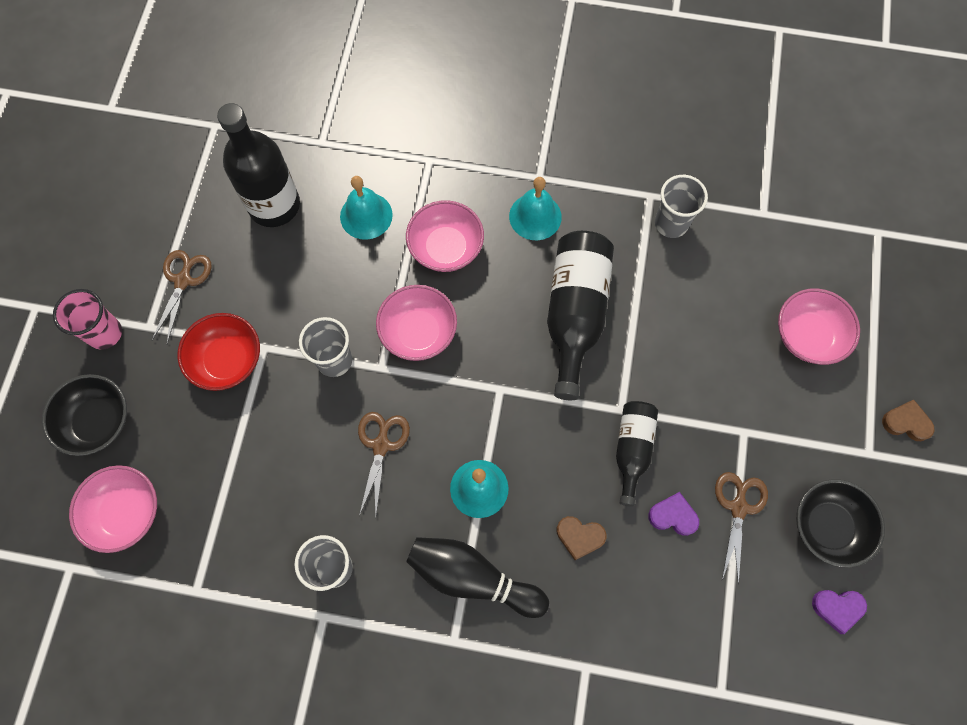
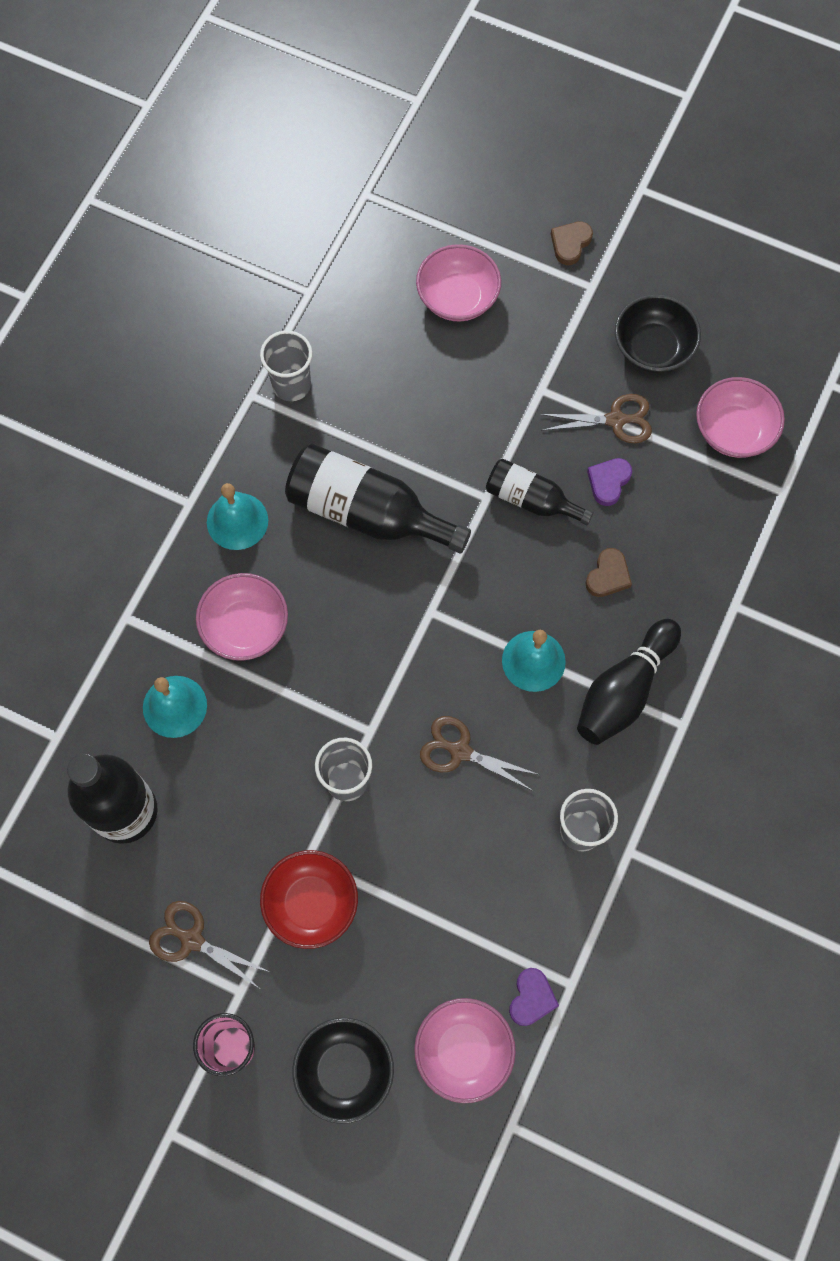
camera: 75 degrees left, 0 degrees up
(418, 332) = (340, 681): pink bowl -> pink bowl (733, 430)
(738, 508) = (615, 420): brown scissors -> brown scissors turned 150 degrees clockwise
(837, 608) = (730, 366): purple heart -> purple heart (531, 998)

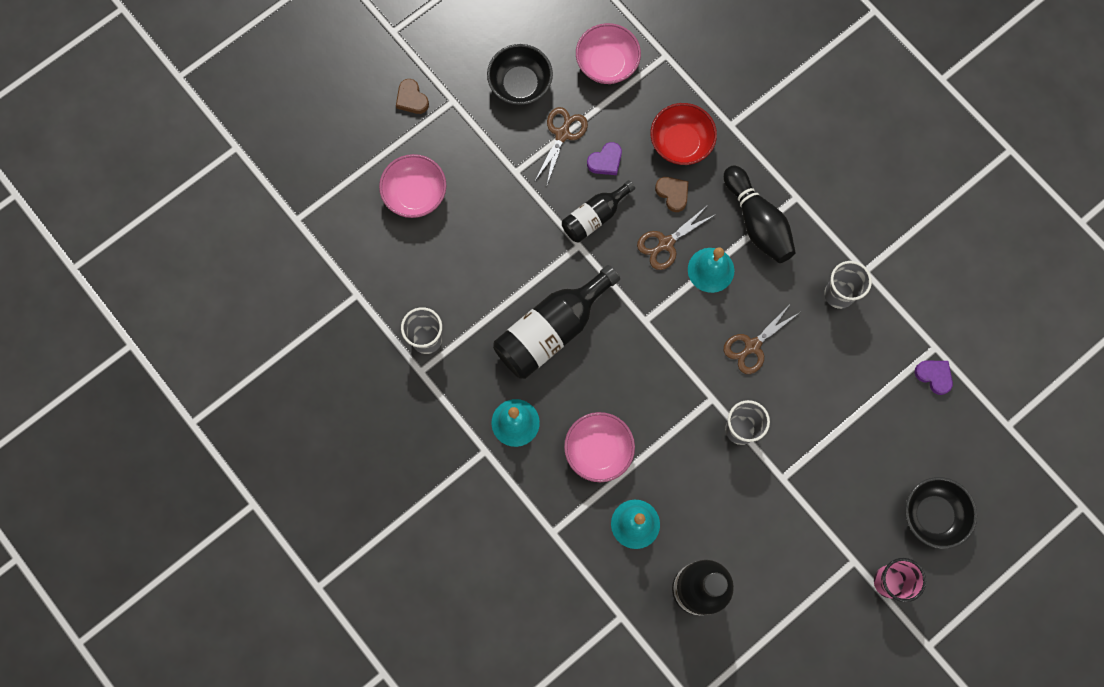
camera: 65 degrees left, 5 degrees up
(192, 940) = (806, 579): brown scissors -> brown scissors (666, 243)
(311, 903) = (814, 489): red bowl -> red bowl (681, 143)
(463, 1051) = (950, 434): pink bowl -> none
(608, 482) = (605, 161): purple heart -> purple heart turned 90 degrees counterclockwise

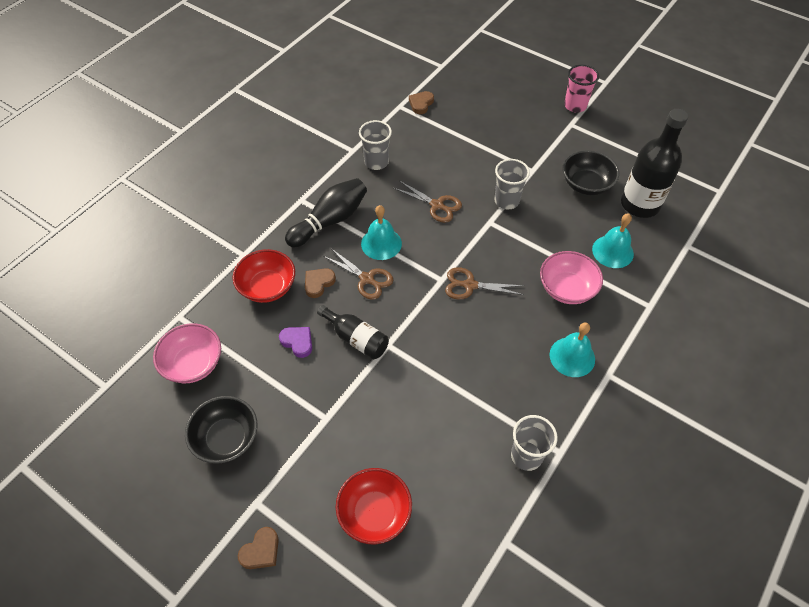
camera: 105 degrees left, 20 degrees down
(415, 194) = (374, 513): pink bowl -> red bowl
(551, 330) = (476, 348): black bottle -> none
(562, 134) = (277, 385): brown scissors -> brown scissors (470, 285)
(933, 515) = (519, 91): black bowl -> black bowl (586, 184)
(934, 376) = (421, 104): purple heart -> brown heart

